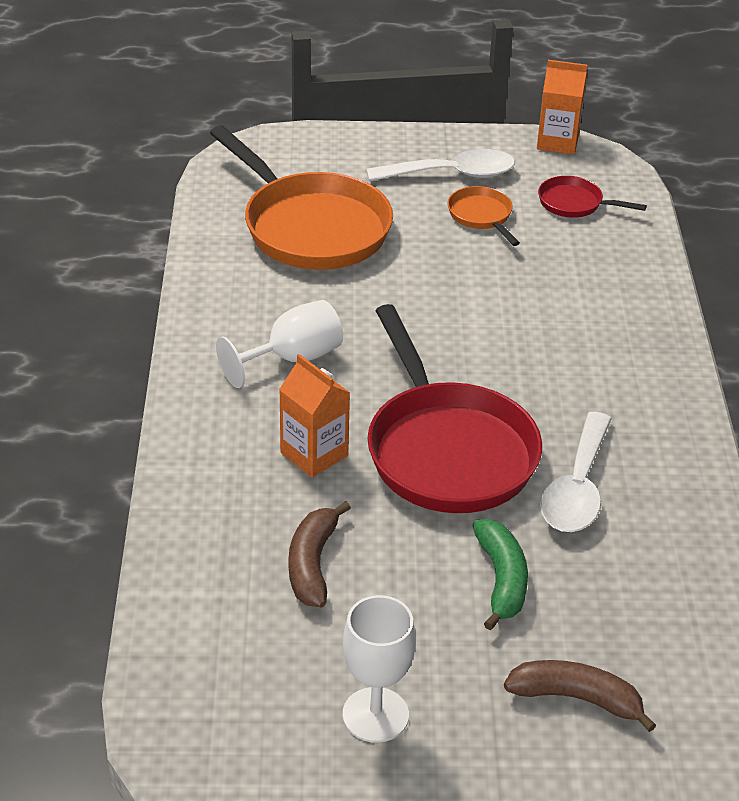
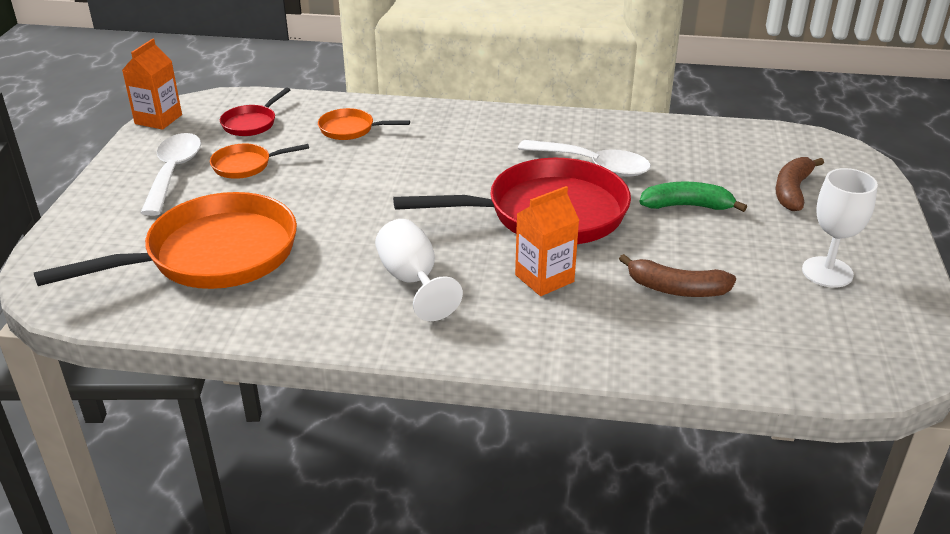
camera: 80 degrees left, 5 degrees down
(590, 276) = (350, 129): none -> orange pan

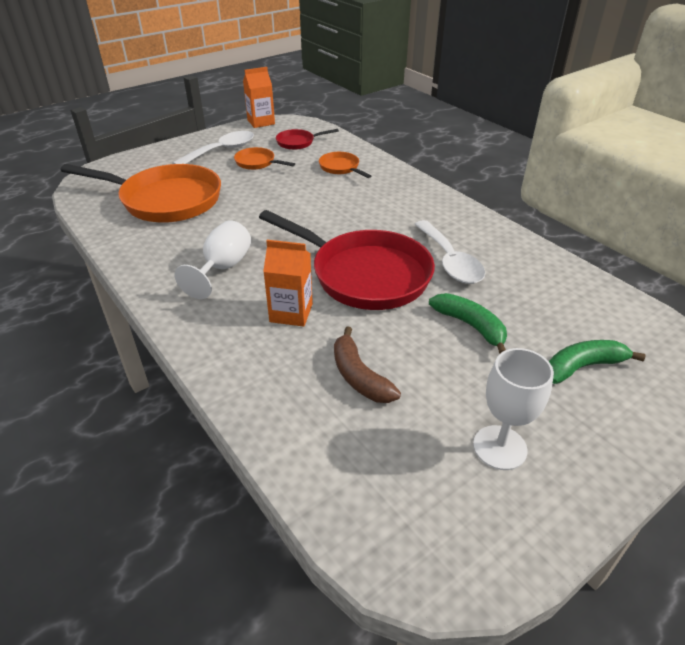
camera: 45 degrees right, 5 degrees up
(792, 191) = (583, 367): brown banana -> green banana

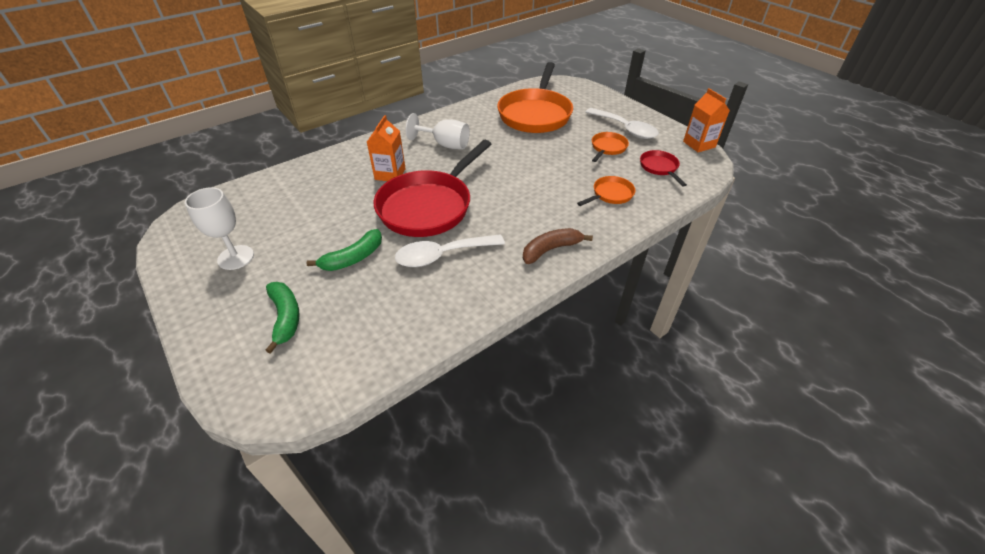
camera: 90 degrees right, 5 degrees up
(359, 376) = (320, 202): brown banana -> brown banana (551, 249)

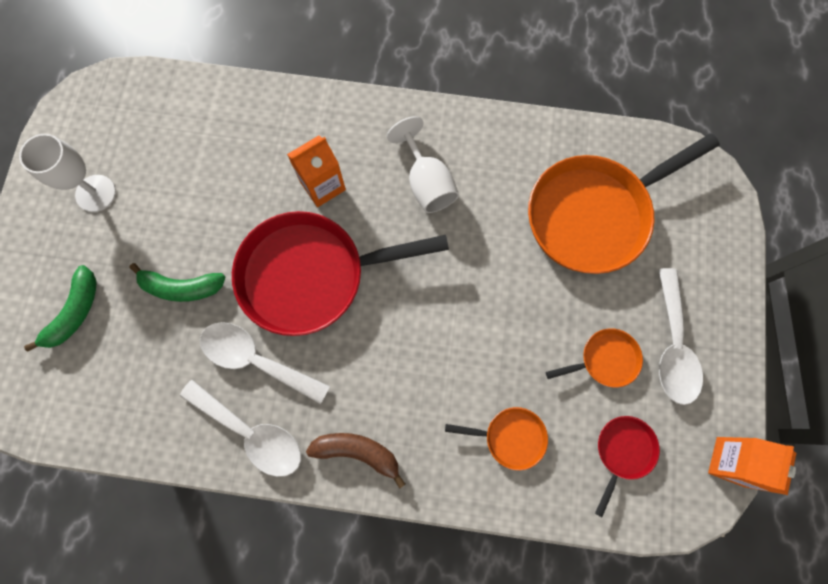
camera: 45 degrees right, 30 degrees up
(482, 285) = (252, 433): none -> white spoon

